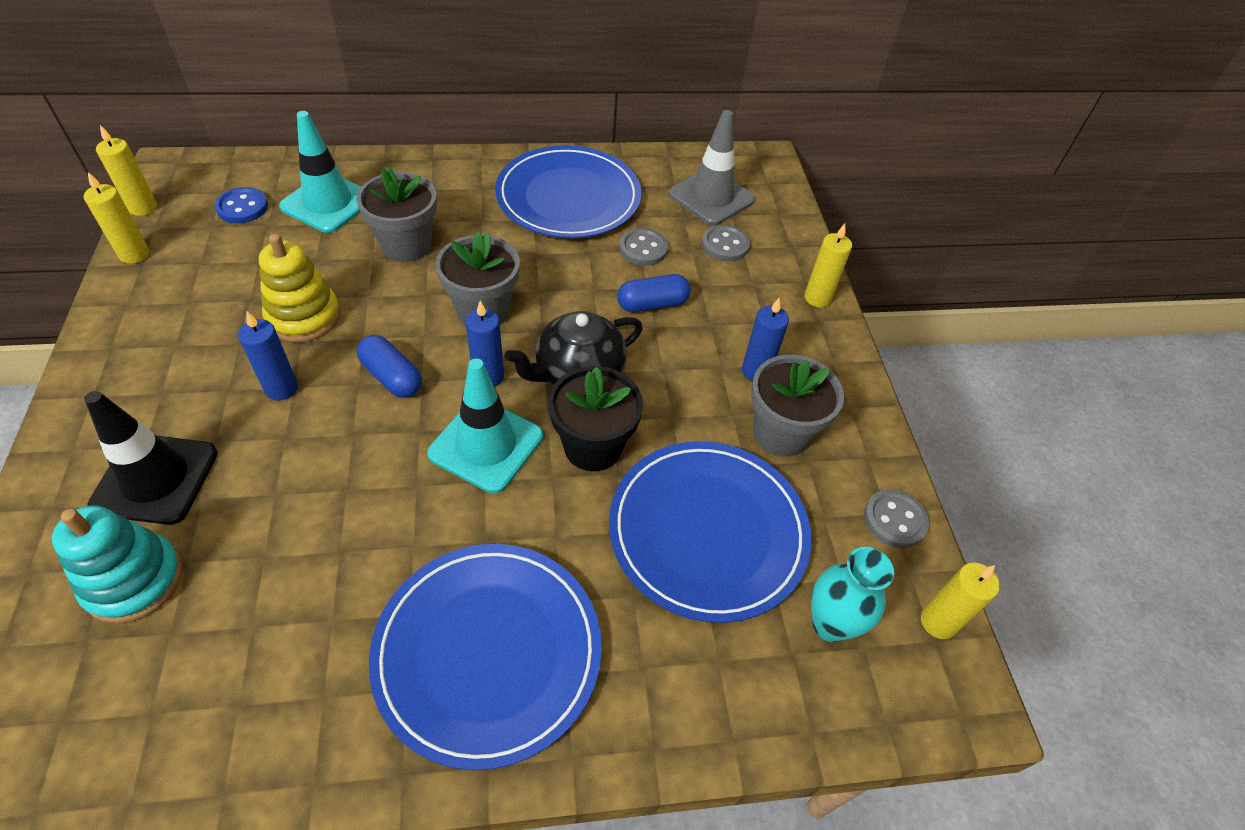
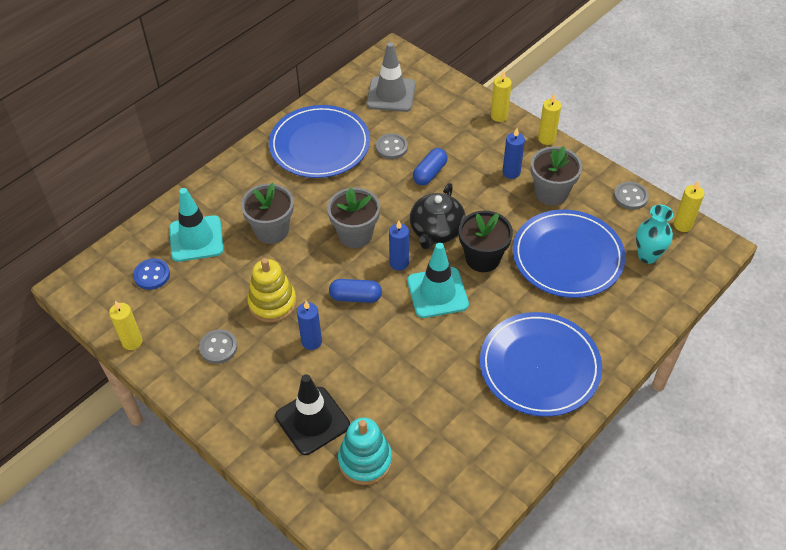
camera: 35 degrees left, 0 degrees up
(143, 207) = (94, 316): yellow candle -> yellow candle (546, 139)
(725, 245) = (427, 117): grey button -> grey button (218, 347)

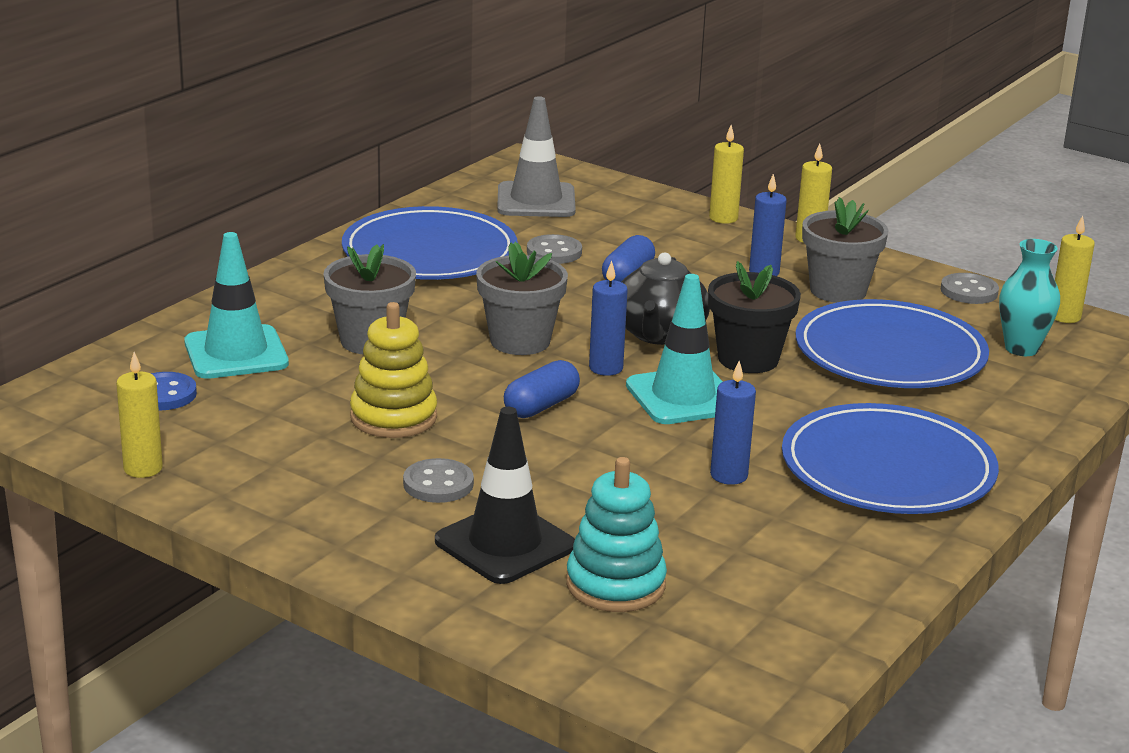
camera: 10 degrees left, 25 degrees down
(218, 347) = (307, 469): grey button -> grey button (438, 484)
(311, 341) = (476, 456): blue candle -> blue candle (729, 475)
(355, 297) = (541, 406): blue capsule -> blue capsule turned 45 degrees counterclockwise

